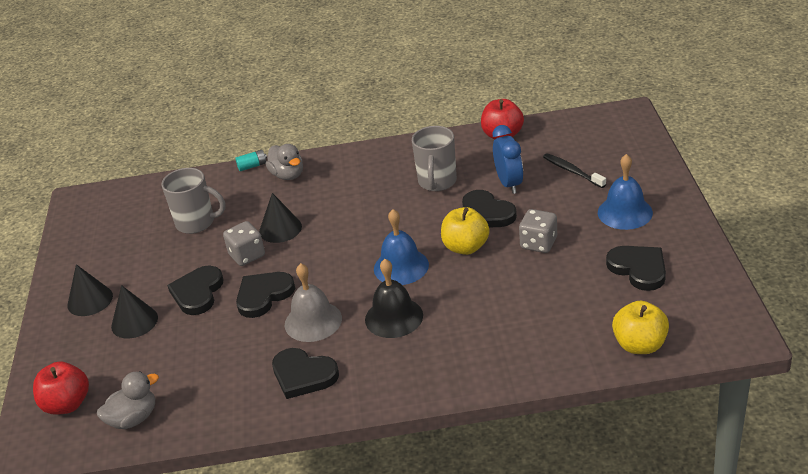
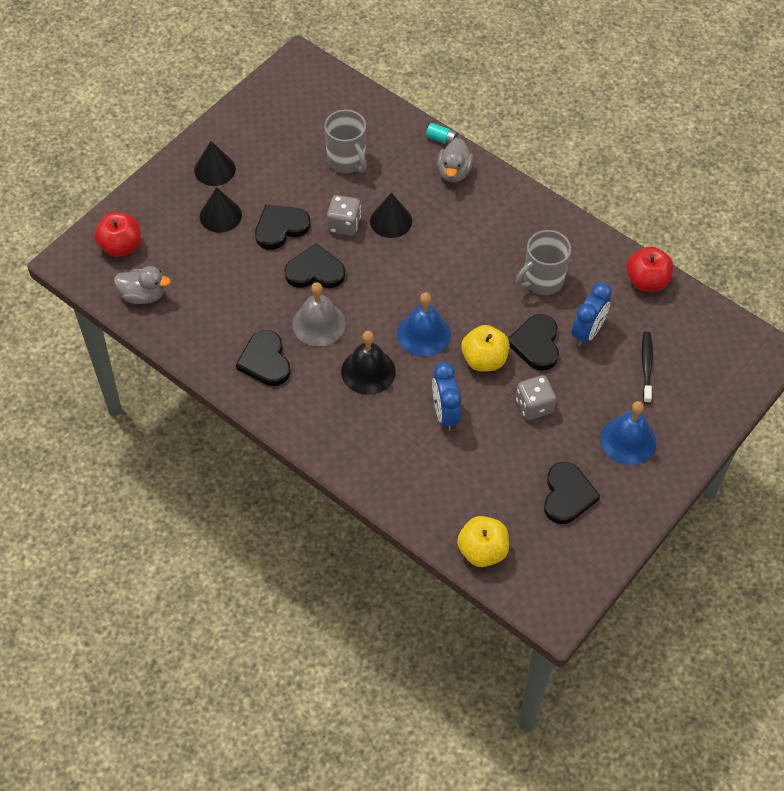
camera: 40 degrees right, 20 degrees up
(487, 295) = (445, 414): none -> blue clock

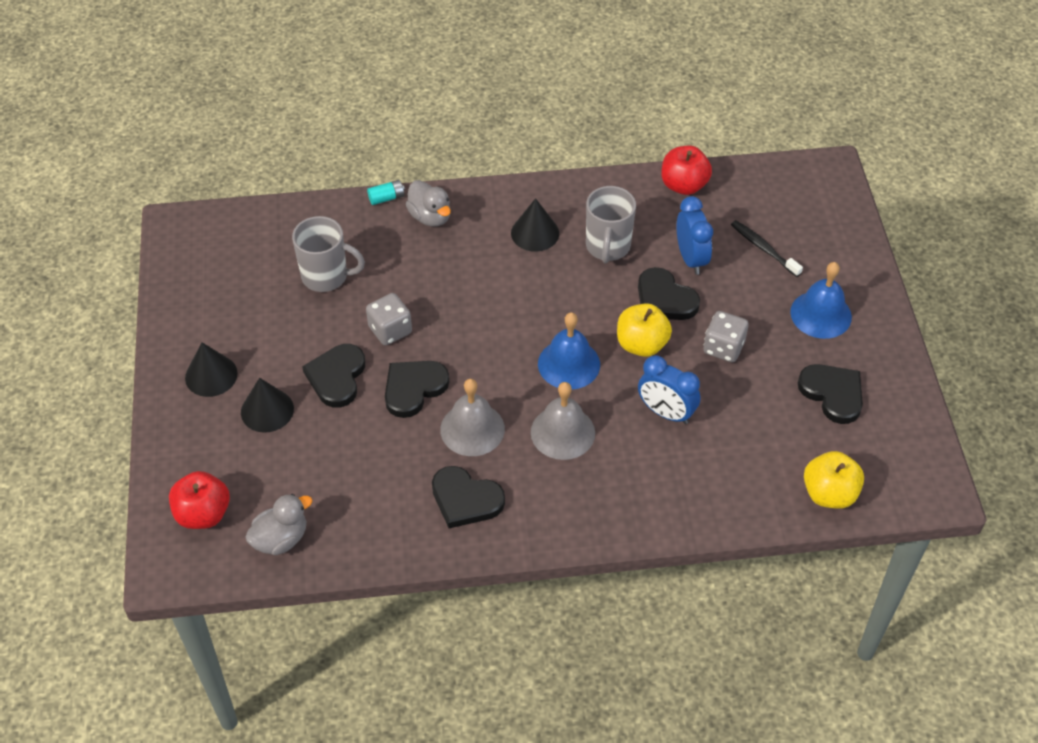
camera: 45 degrees left, 5 degrees down
(368, 371) = (562, 432): black bell -> grey bell
(391, 221) = (426, 296): black cone -> black cone (535, 233)

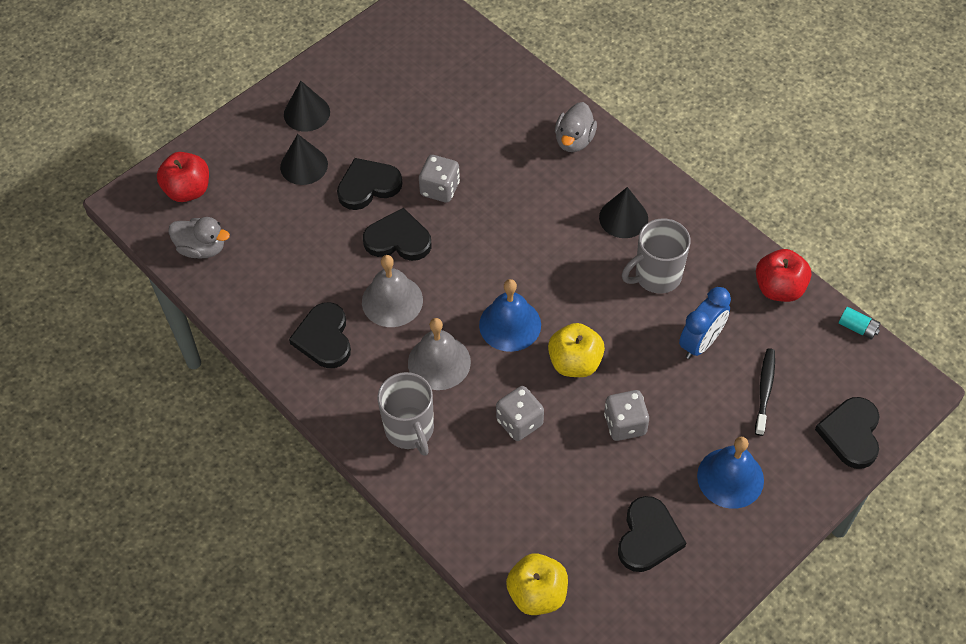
camera: 55 degrees right, 5 degrees up
(326, 276) = (455, 117): grey mug -> grey mug (410, 430)
(386, 198) = (566, 101): turquoise battery -> turquoise battery (857, 328)
(664, 299) = (638, 350): black heart -> black heart (851, 434)
(666, 412) = (519, 422): blue clock -> grey dice

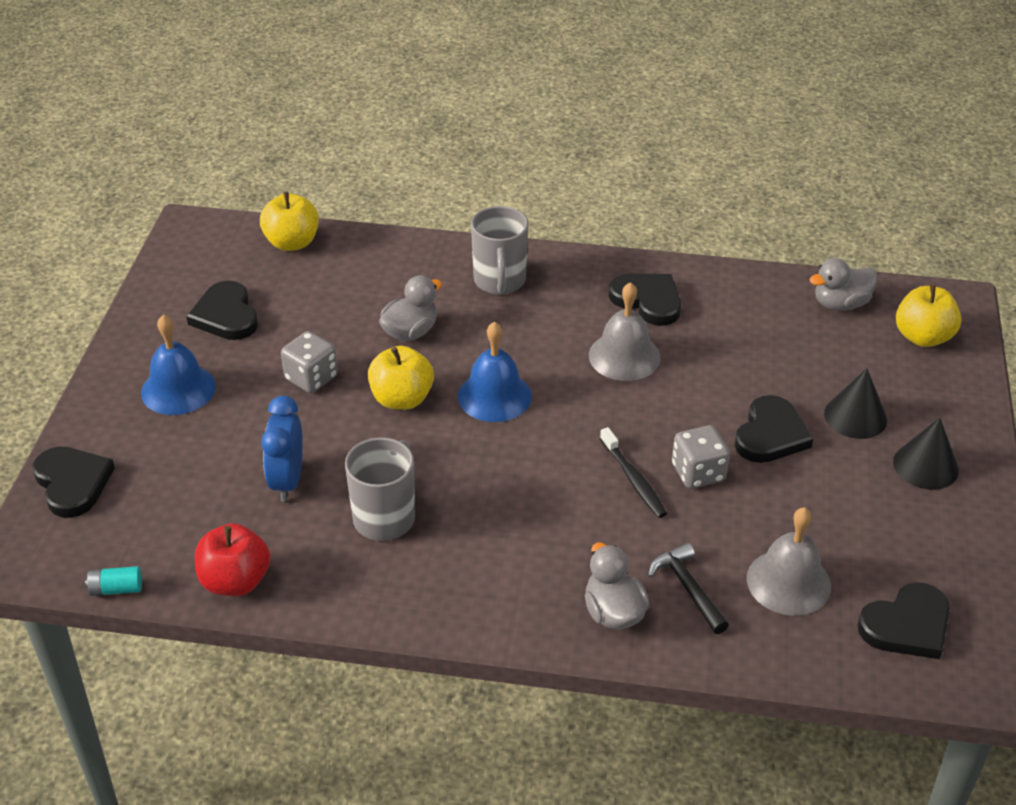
camera: 140 degrees right, 15 degrees down
(188, 190) = (922, 337): red apple -> yellow apple
(398, 239) = (681, 406): black heart -> black heart (907, 625)
(410, 430) = (499, 281): grey mug -> grey mug turned 120 degrees counterclockwise
(439, 362) = (528, 335): grey bell -> grey bell (788, 582)
(519, 422) = (410, 332): grey dice -> grey duck
(521, 129) = (687, 588): none -> black hammer
(623, 218) = (474, 557): black cone -> none
(764, 390) = (189, 474): black toothbrush -> black toothbrush (633, 479)

